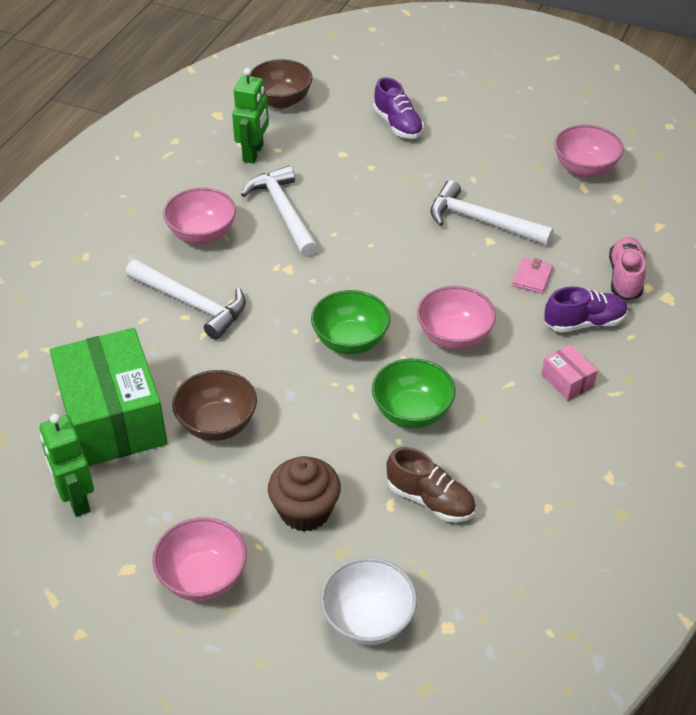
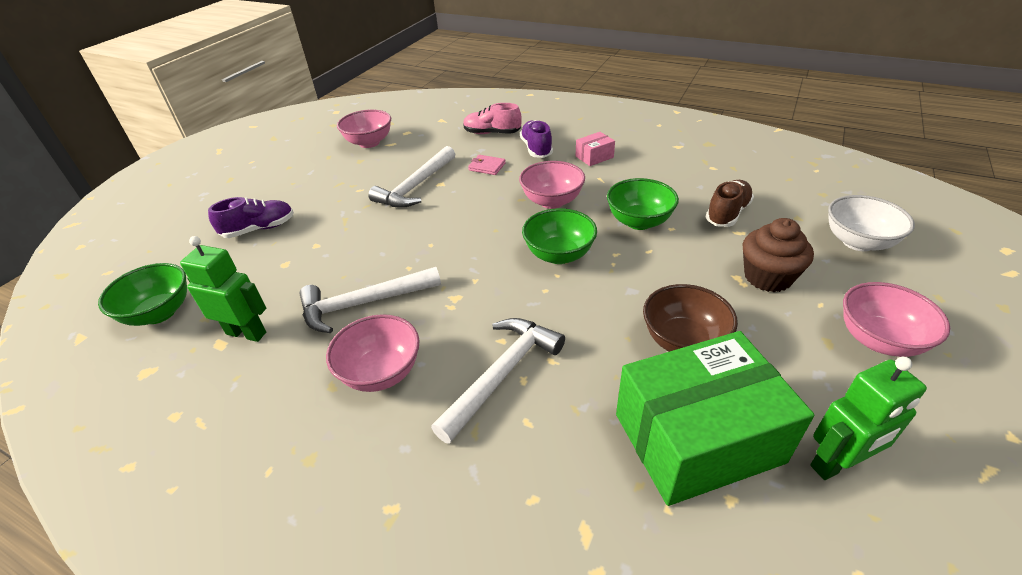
camera: 85 degrees left, 5 degrees down
(281, 101) = (159, 313): brown bowl -> green bowl

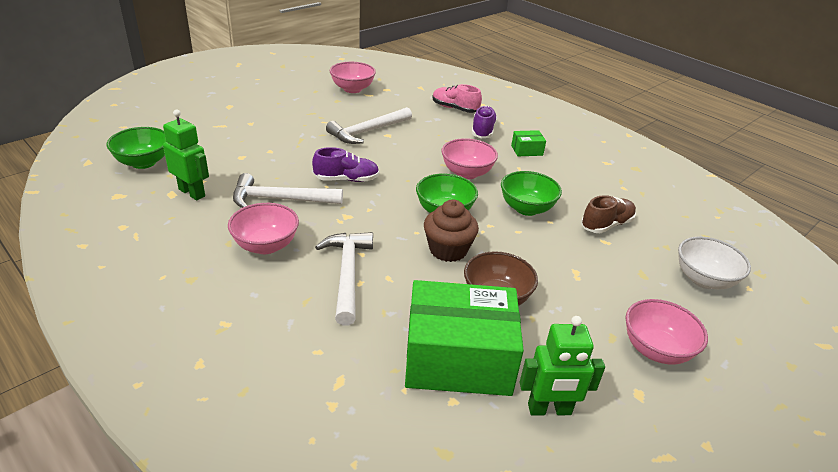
camera: 15 degrees right, 5 degrees down
(259, 229) = (237, 128): purple shoe -> purple shoe (346, 179)
(487, 167) = (433, 133): pink wallet -> none
(502, 374) = (347, 274): white hammer -> white hammer turned 60 degrees counterclockwise
(594, 157) = (527, 150): pink box -> green box
(767, 277) = (601, 279): brown cupcake -> brown cupcake (448, 250)

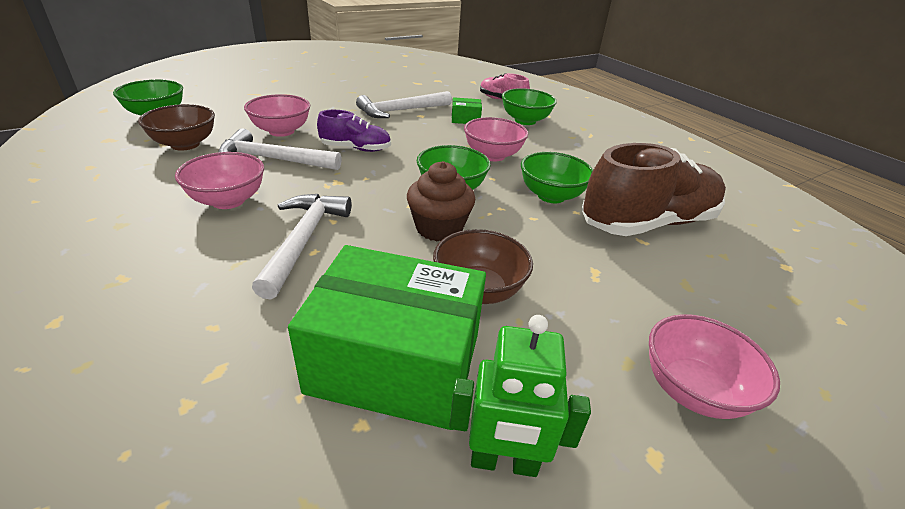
camera: 10 degrees right, 0 degrees up
(192, 193) = (185, 144): green robot -> brown bowl
(352, 89) = (403, 77): pink bowl -> pink bowl (281, 131)
(483, 131) = (525, 121): purple shoe -> green bowl
(527, 150) = (569, 142): green box -> green box (465, 119)
(606, 225) = (647, 223): brown shoe -> brown shoe, size x1.92
(704, 280) = (773, 302): white bowl -> none

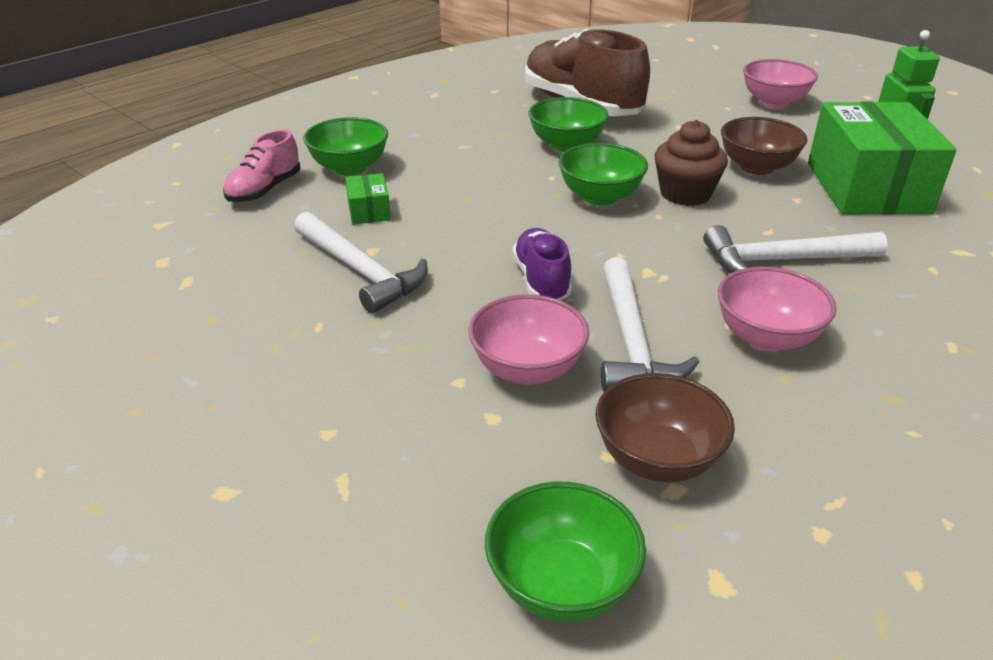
camera: 100 degrees left, 0 degrees up
(492, 155) = (488, 181): pink bowl -> none

